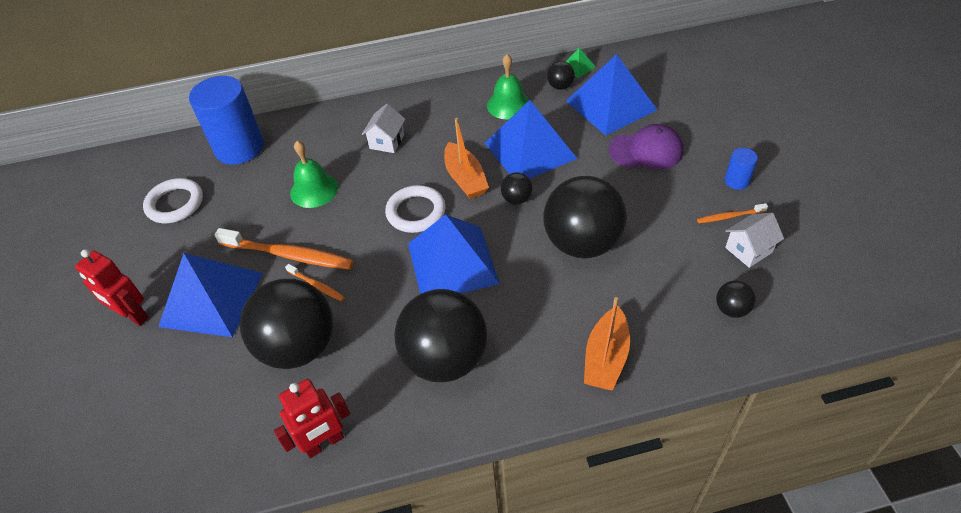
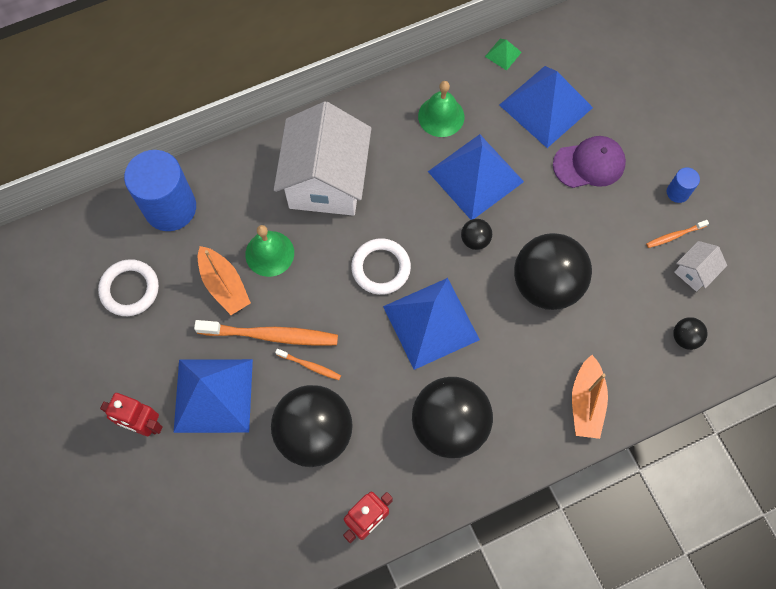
camera: 15 degrees left, 20 degrees up
(387, 142) = (326, 181): white house -> white house, size x2.35
(465, 178) = (419, 220): orange boat -> orange boat (224, 285)
(560, 86) = (489, 84): black ball -> none

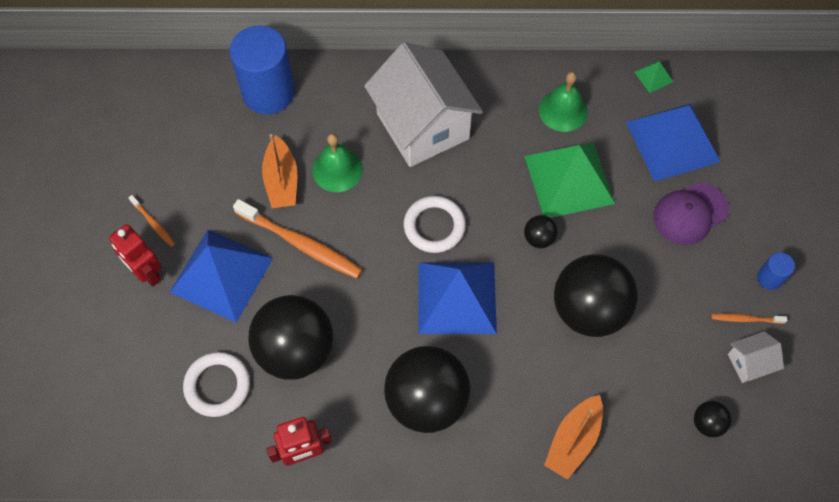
camera: 25 degrees right, 5 degrees down
(130, 289) = (196, 149): white ring -> white ring (217, 385)
(310, 366) = (322, 287): orange toothbrush -> orange toothbrush (153, 223)
(326, 181) = (422, 126): white house -> white house turned 60 degrees counterclockwise
(475, 176) = (569, 179): blue pyramid -> green pyramid
(589, 164) = (690, 213): purple cap -> purple cap turned 135 degrees clockwise

